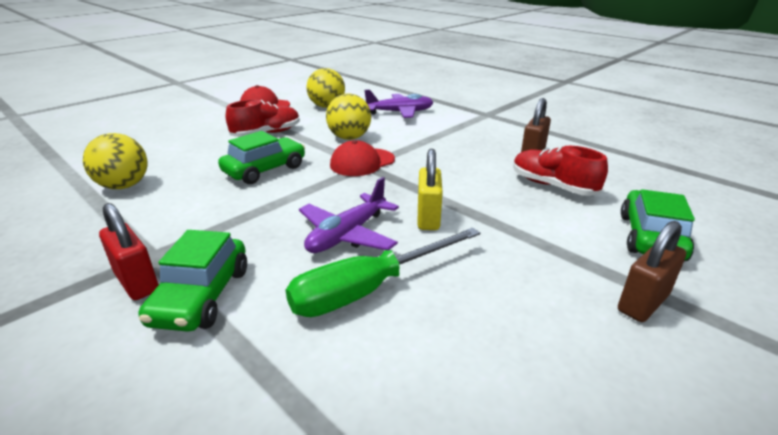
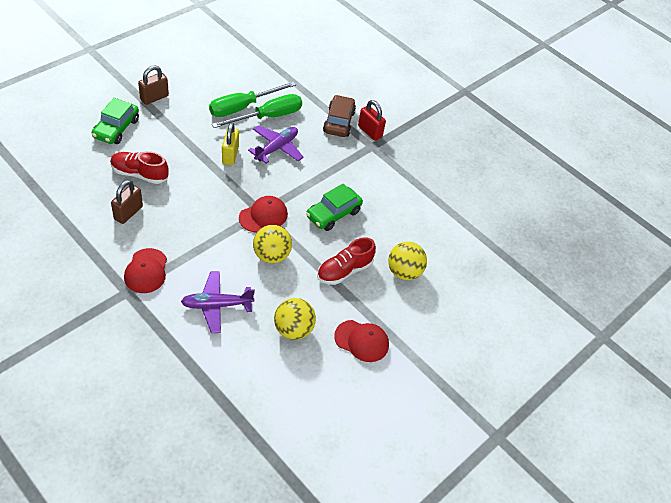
camera: 175 degrees right, 20 degrees up
(124, 186) = (420, 205): yellow ball -> yellow ball (404, 272)
(202, 296) = (339, 122): green car -> brown car
(432, 305) = (243, 107): none -> green screwdriver
(478, 123) = (146, 271): none -> red cap
(552, 186) = (139, 174): red shoe -> red shoe turned 150 degrees clockwise

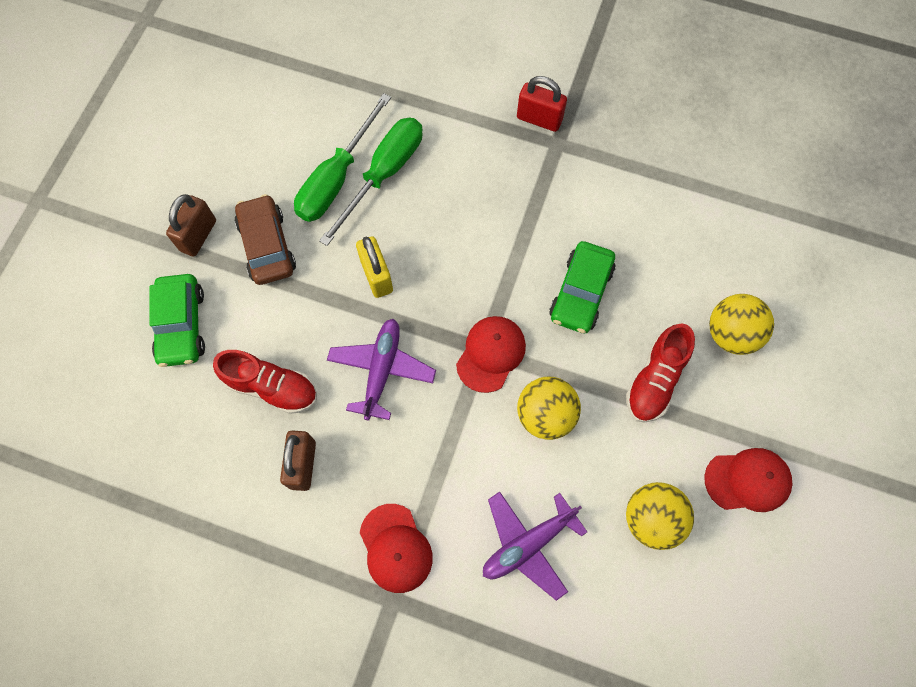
camera: 20 degrees left, 20 degrees up
(139, 174) = (272, 387): red shoe -> red shoe turned 150 degrees counterclockwise
(276, 148) = (432, 224): purple plane -> purple plane (381, 370)
(339, 122) = (486, 126): brown car -> brown car (267, 246)

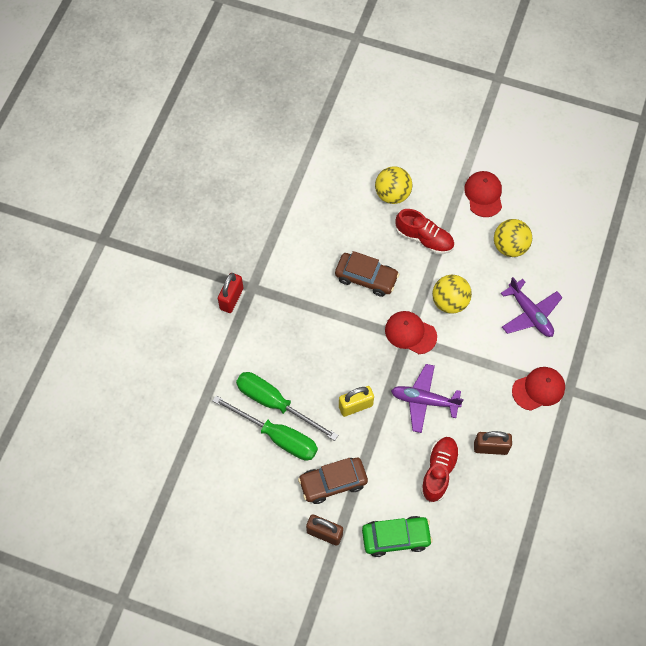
camera: 90 degrees left, 5 degrees down
(581, 293) = (366, 278): green car -> brown car

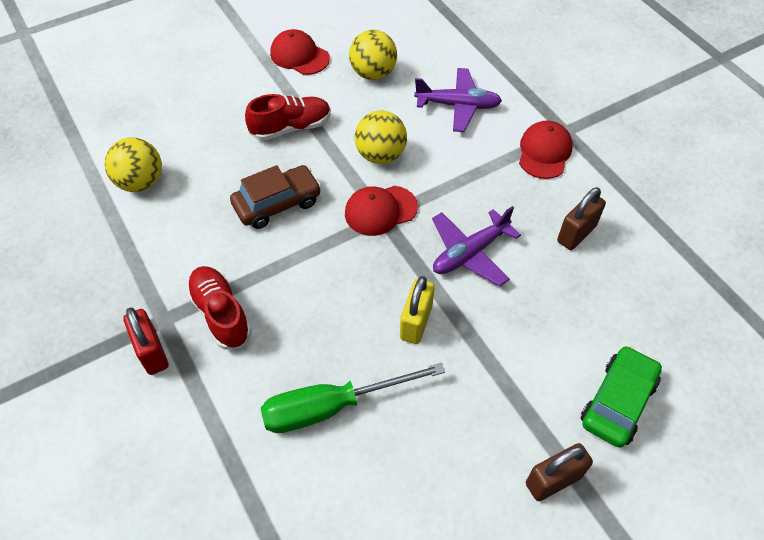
camera: 50 degrees left, 10 degrees down
(277, 436) = (377, 437): green screwdriver -> none
(333, 482) = (492, 419): brown car -> none
(392, 194) = (215, 118): yellow ball -> yellow ball (141, 182)
(439, 471) = (566, 299): red shoe -> red shoe (220, 314)

